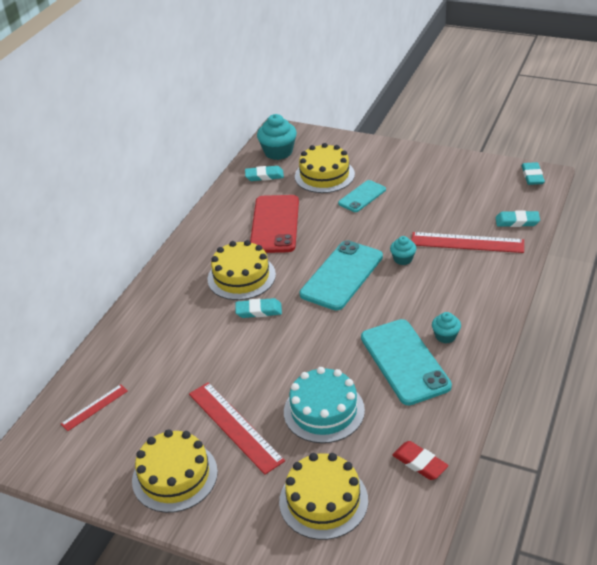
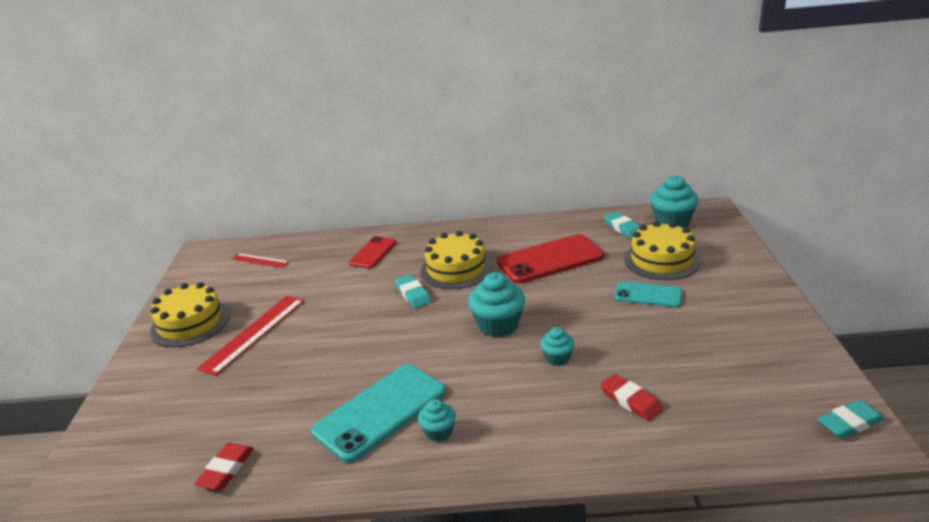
camera: 65 degrees right, 10 degrees down
(163, 321) = (373, 253): none -> red phone
(323, 500) = (167, 416): yellow cake -> none
(324, 411) = (287, 378): turquoise cake -> none
(342, 275) = (498, 325): turquoise phone -> turquoise cupcake
(467, 243) = (630, 400): red ruler -> red eraser
(517, 221) = (720, 435): turquoise eraser -> none

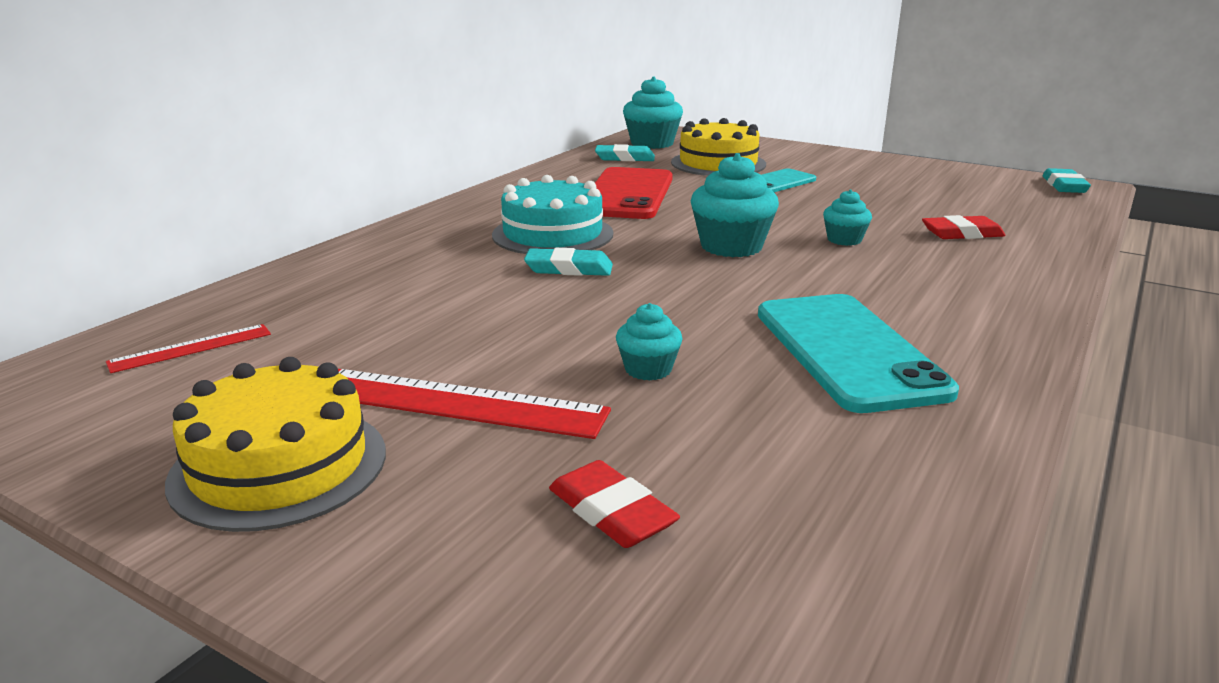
camera: 60 degrees left, 5 degrees down
(226, 469) = (889, 514): red eraser -> red eraser (611, 512)
(253, 333) = (457, 403): red ruler -> red ruler turned 45 degrees counterclockwise
(373, 253) = (392, 265): red phone -> none
(438, 432) = (934, 327): turquoise cupcake -> turquoise cupcake (648, 369)
(456, 269) = (552, 234): yellow cake -> turquoise cake

